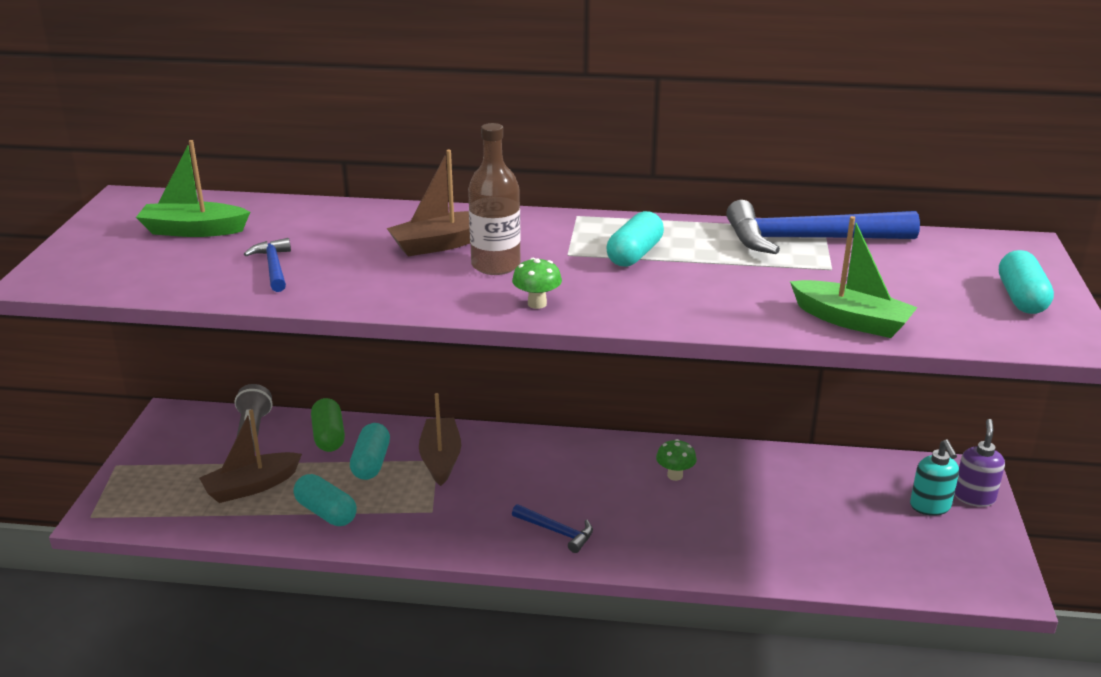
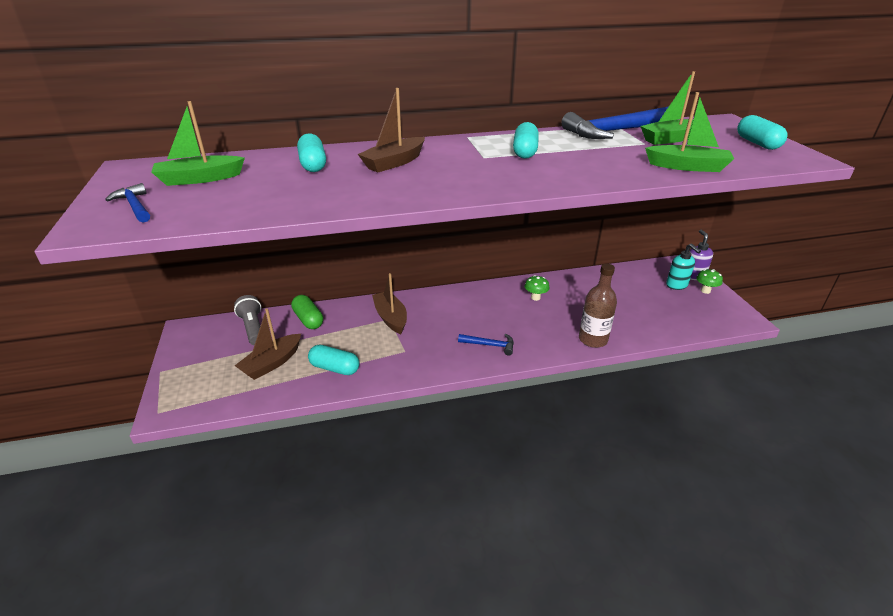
camera: 20 degrees left, 5 degrees up
(273, 267) = (283, 192): blue hammer -> blue hammer (135, 206)
(371, 463) = (347, 330): turquoise capsule -> turquoise capsule (313, 164)
(495, 265) = (443, 169): brown bottle -> brown bottle (593, 339)
(537, 304) = (493, 186): green mushroom -> green mushroom (705, 291)
(883, 267) = (670, 139): none -> green boat

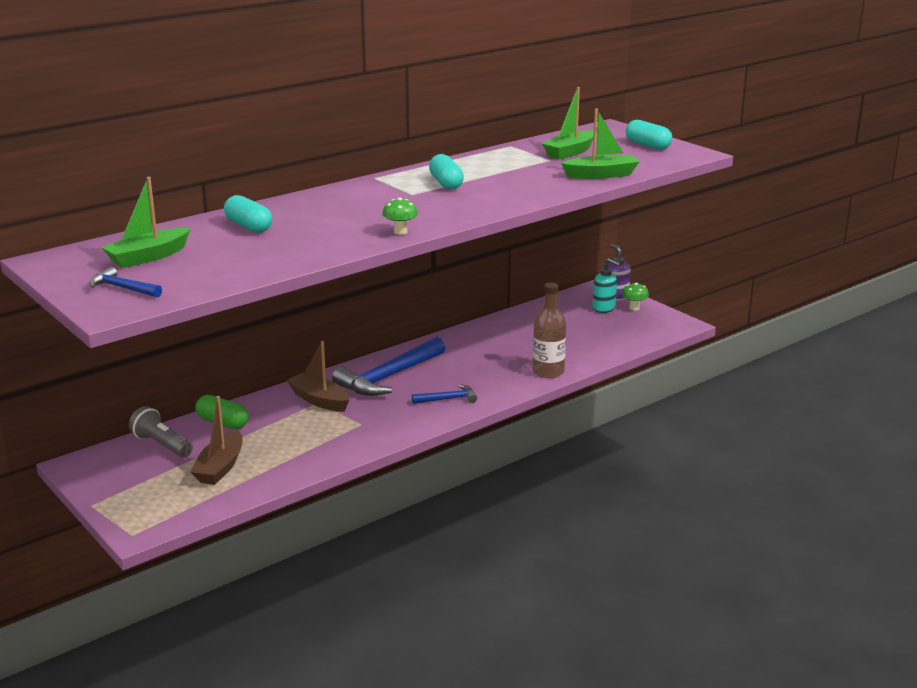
camera: 25 degrees left, 10 degrees down
(334, 368) = (297, 454): turquoise capsule -> none
(394, 162) = (330, 212): brown boat -> none
(535, 297) = (466, 349): green mushroom -> green mushroom (400, 232)
(614, 131) = (514, 152): blue hammer -> blue hammer (389, 377)

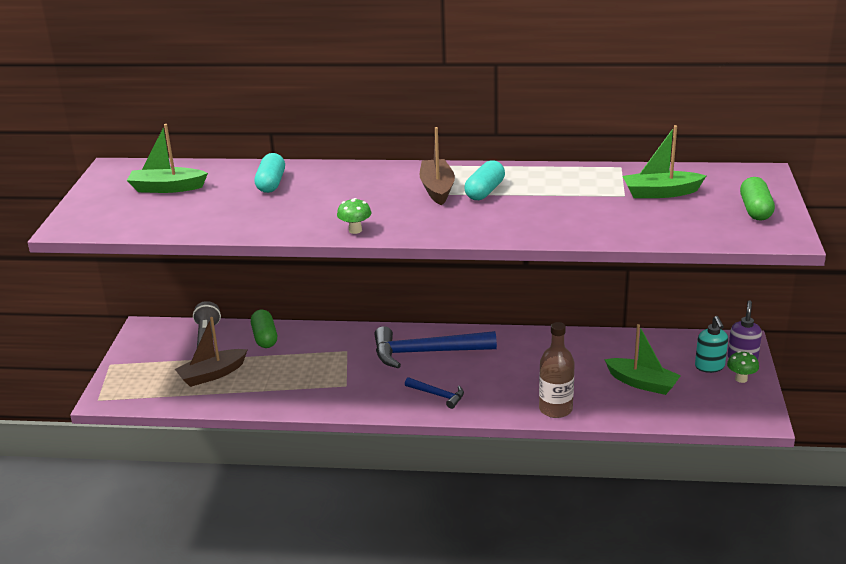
camera: 45 degrees right, 5 degrees up
(122, 288) = (107, 210): blue hammer -> none
(319, 400) = (349, 349): brown boat -> brown boat (437, 189)
(601, 175) = (635, 230): green boat -> green boat (642, 383)
(648, 145) = (755, 210): turquoise capsule -> green capsule

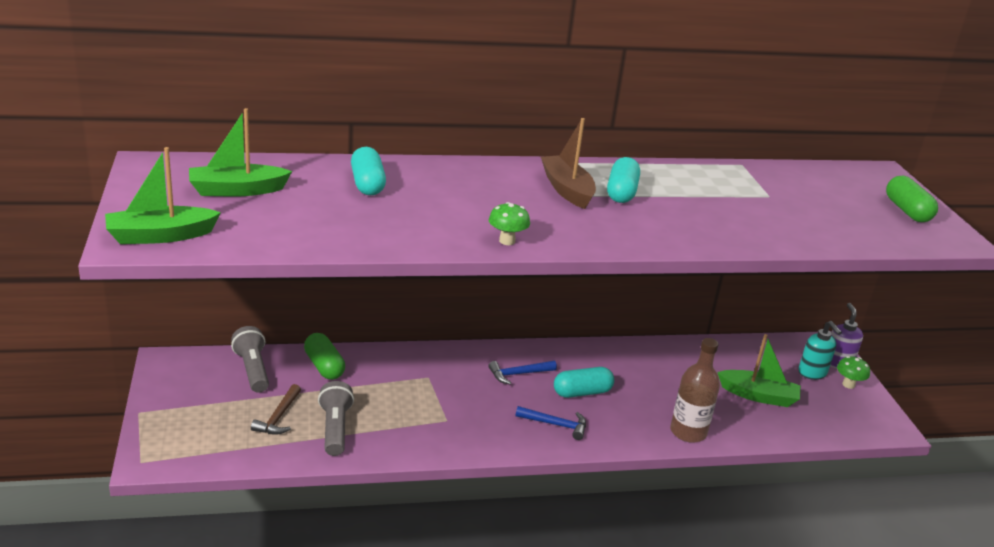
camera: 20 degrees left, 0 degrees up
(212, 374) = (278, 417): brown boat -> brown hammer
(252, 386) = (335, 428): none -> grey flashlight
(426, 352) = (518, 374): blue hammer -> blue hammer, size x0.49
(475, 370) = (582, 392): none -> turquoise capsule
(661, 193) = (803, 193): green boat -> green boat (160, 236)

